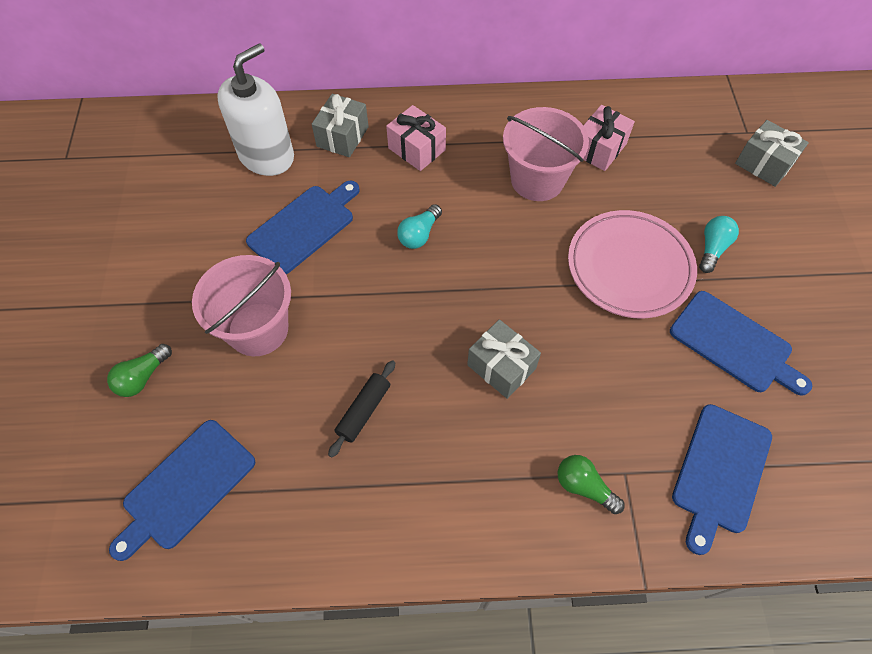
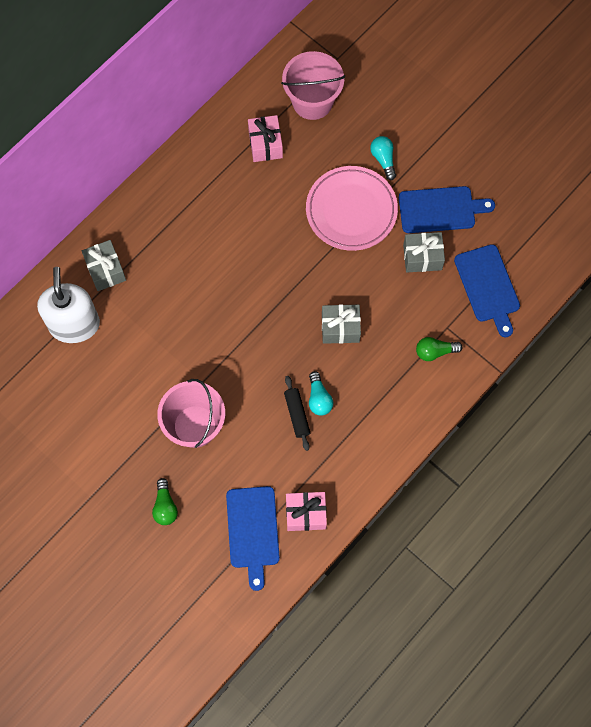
camera: 45 degrees left, 10 degrees up
(304, 226) = (150, 347): blue cutting board -> none
(417, 149) = (160, 239): pink gift -> pink gift (306, 514)
(419, 234) = (220, 293): turquoise light bulb -> turquoise light bulb (319, 398)
(537, 180) = (250, 198): pink bucket -> pink bucket (312, 101)
(764, 164) = (364, 75): grey gift -> grey gift (422, 257)

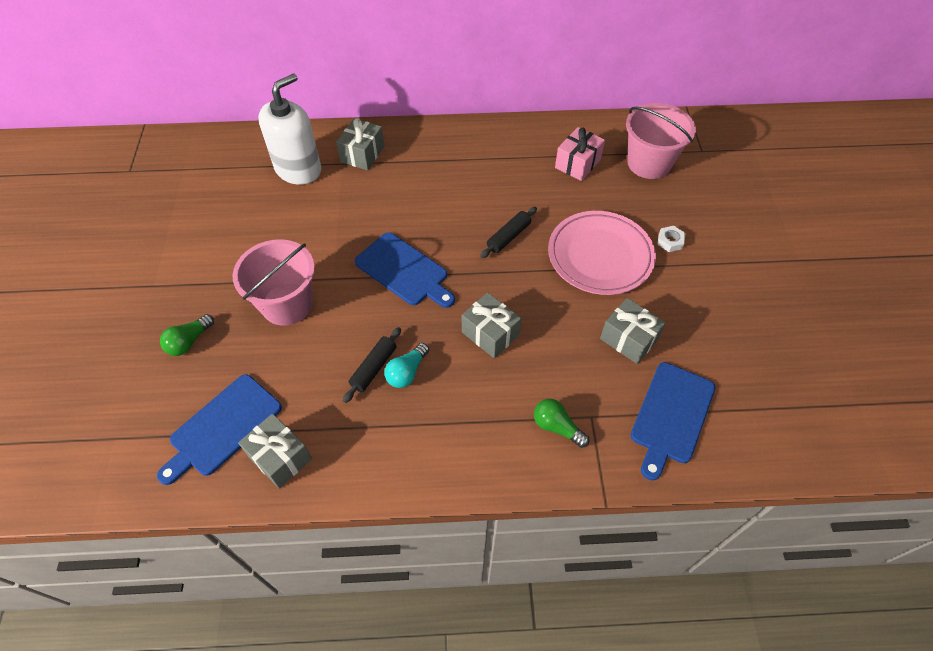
camera: 45 degrees right, 15 degrees down
(280, 248) = (508, 237): none -> black rolling pin
(306, 514) = (280, 457): pink gift -> grey gift
(383, 159) = (670, 241): turquoise light bulb -> white nut
(440, 209) = (686, 316): blue cutting board -> blue cutting board (404, 271)

